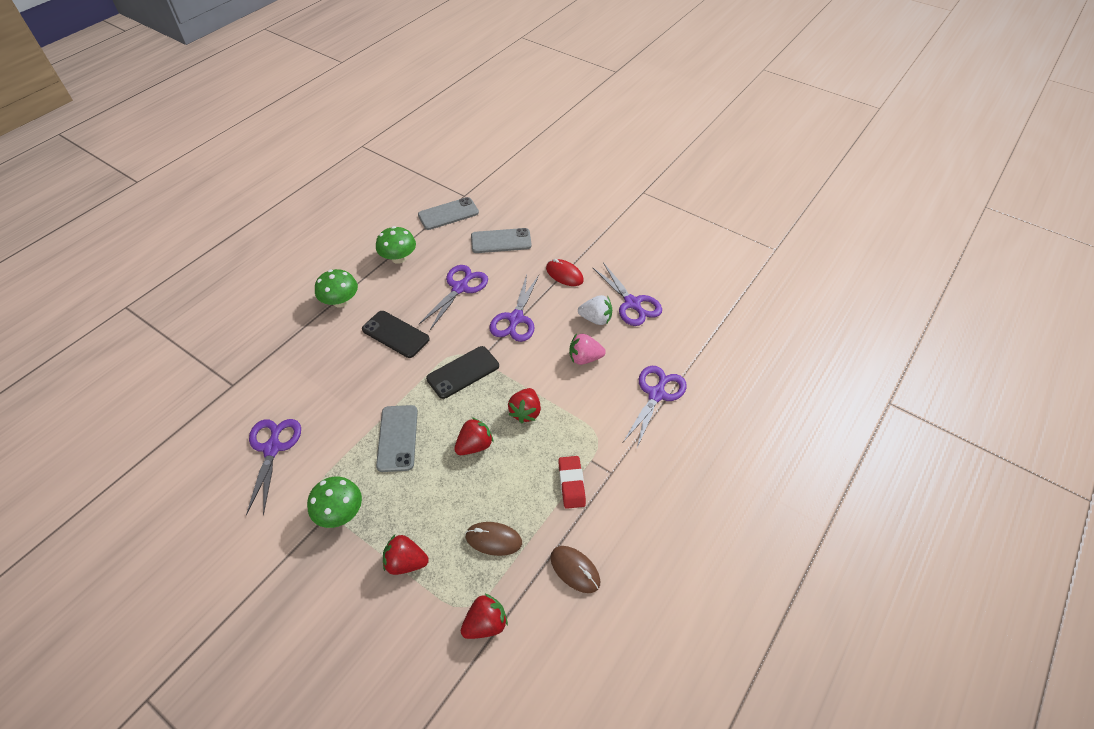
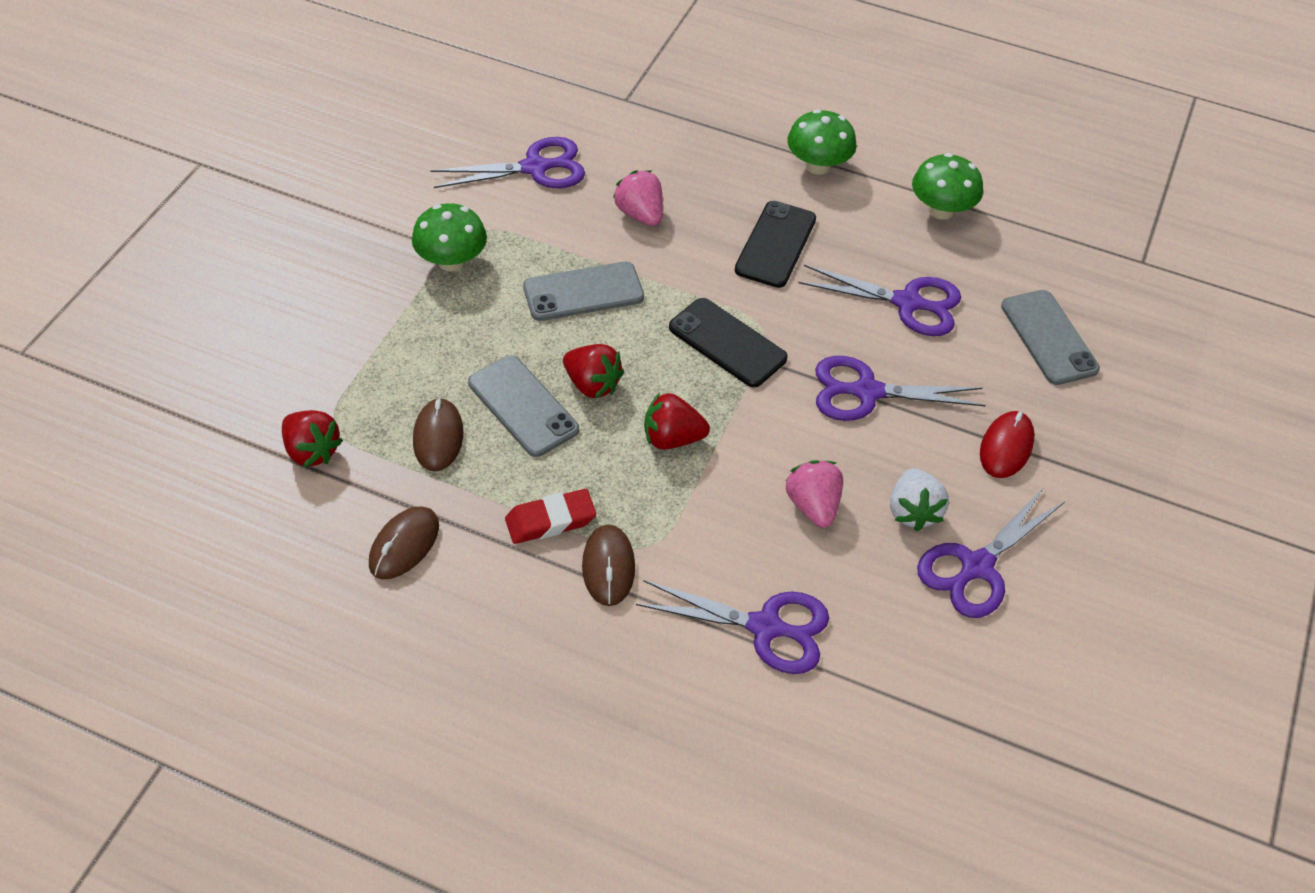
camera: 75 degrees right, 0 degrees up
(342, 396) = (640, 214): none -> pink strawberry
(406, 562) = (389, 346): red strawberry -> none
(448, 214) = (1081, 250): grey phone -> grey phone (523, 406)
(608, 459) = (608, 567): none -> brown mouse

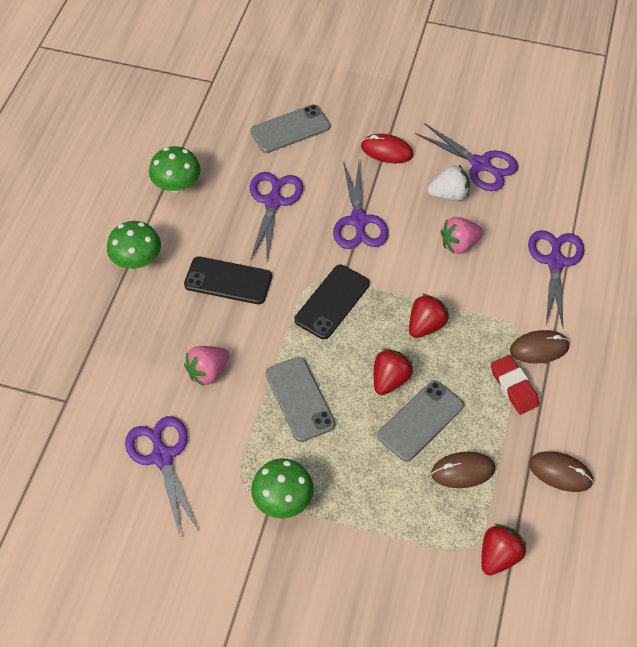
camera: 95 degrees left, 5 degrees up
(672, 438) = (426, 325): red strawberry -> red strawberry turned 135 degrees counterclockwise

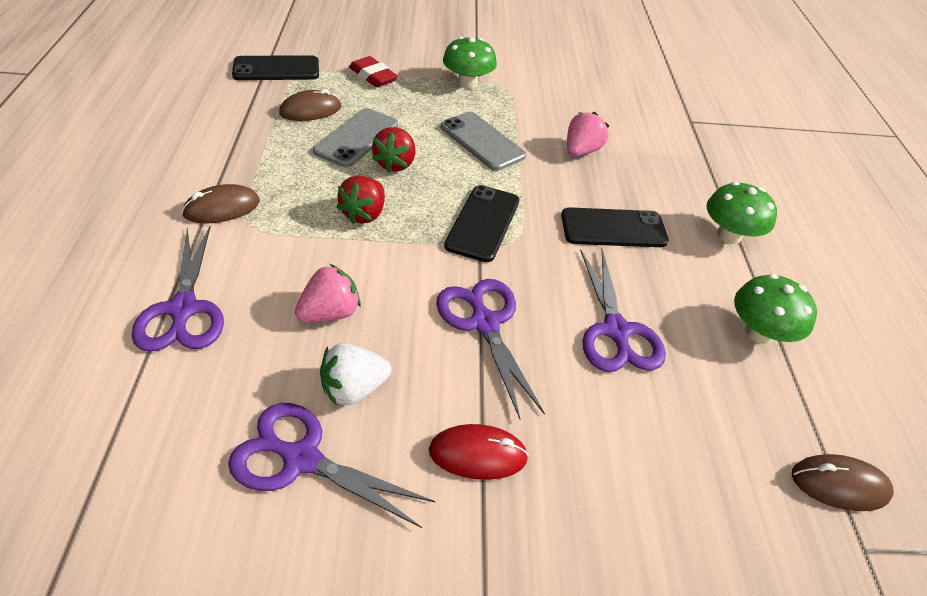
camera: 160 degrees right, 10 degrees down
(162, 457) = (582, 97): purple scissors -> none
(290, 129) = (661, 465): grey phone -> none
(498, 556) = (276, 69): red strawberry -> black phone
(513, 387) = (256, 172): red eraser -> red eraser (373, 76)
(560, 473) = (213, 117): brown mouse -> brown mouse (839, 484)

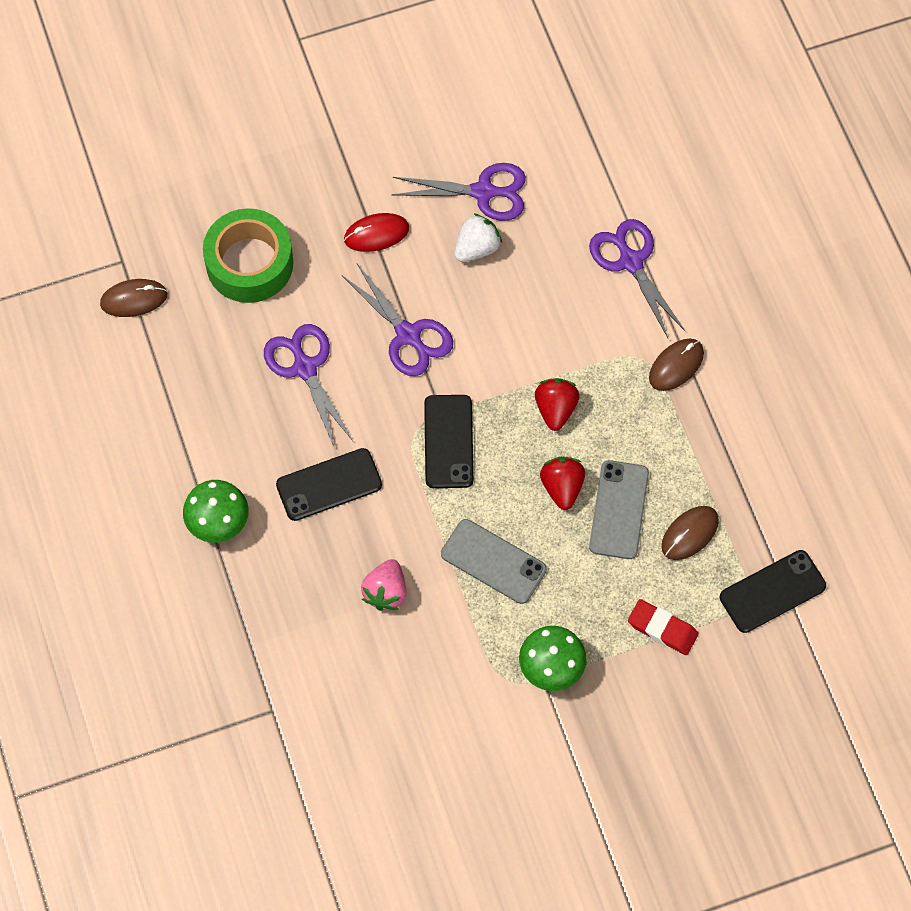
camera: 165 degrees right, 20 degrees up
(330, 313) = (526, 299): pink strawberry -> none
(668, 477) = (249, 263): none -> green tape
(759, 332) = (188, 411): green mushroom -> none

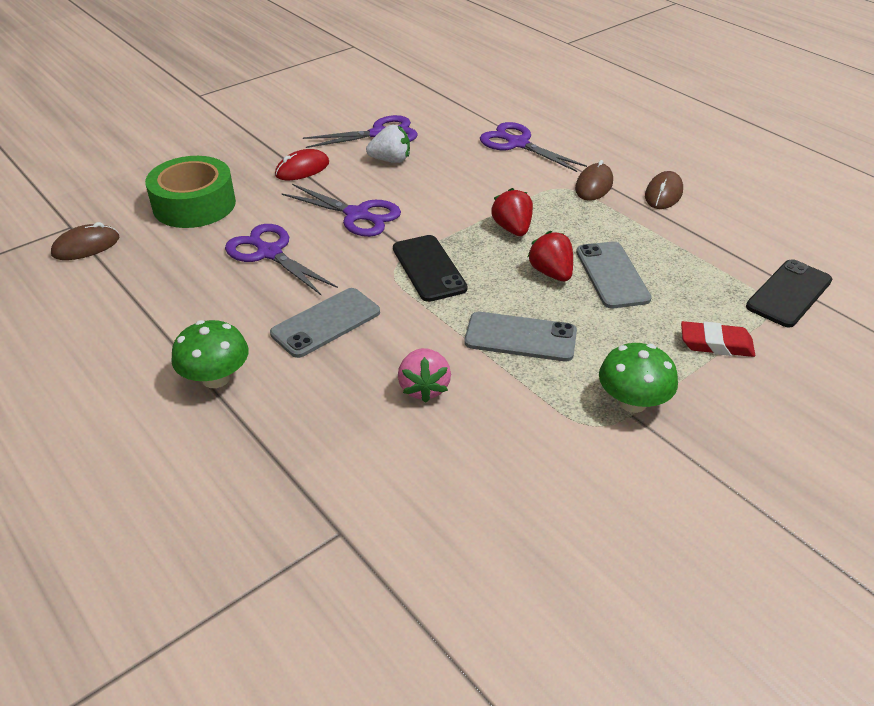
camera: 20 degrees left, 25 degrees down
(329, 485) = (326, 323): black phone -> grey phone
(477, 248) = (390, 160): white strawberry -> white strawberry turned 60 degrees clockwise
(689, 534) = (685, 275): brown mouse -> brown mouse (663, 194)

